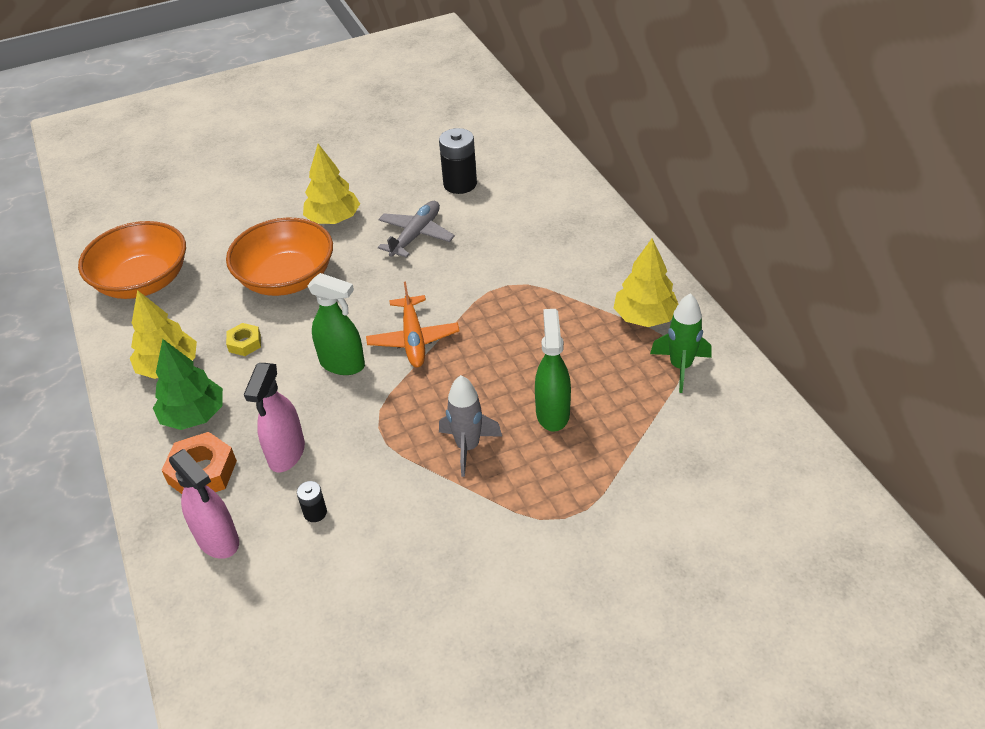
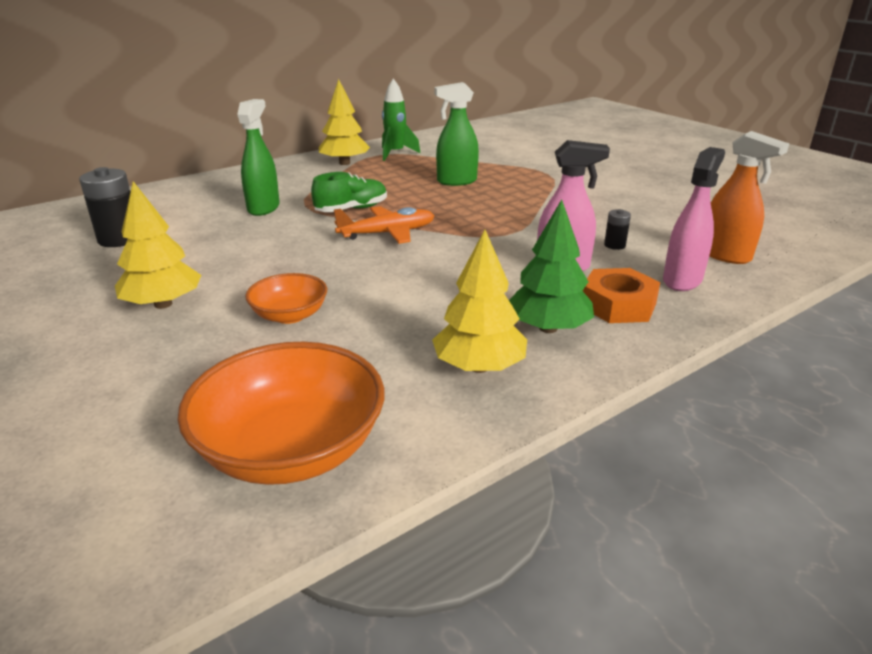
camera: 105 degrees left, 15 degrees down
(245, 343) = (418, 320): yellow nut -> none
(248, 608) = (725, 255): none -> orange spray bottle
(286, 278) = (289, 315): orange bowl -> orange bowl, size x0.55
(342, 364) = (433, 260): green spray bottle -> green spray bottle (264, 208)
(416, 235) = (215, 251): grey plane -> none
(468, 447) = (506, 202): grey rocket -> none
(484, 317) = (351, 209): none -> green shoe

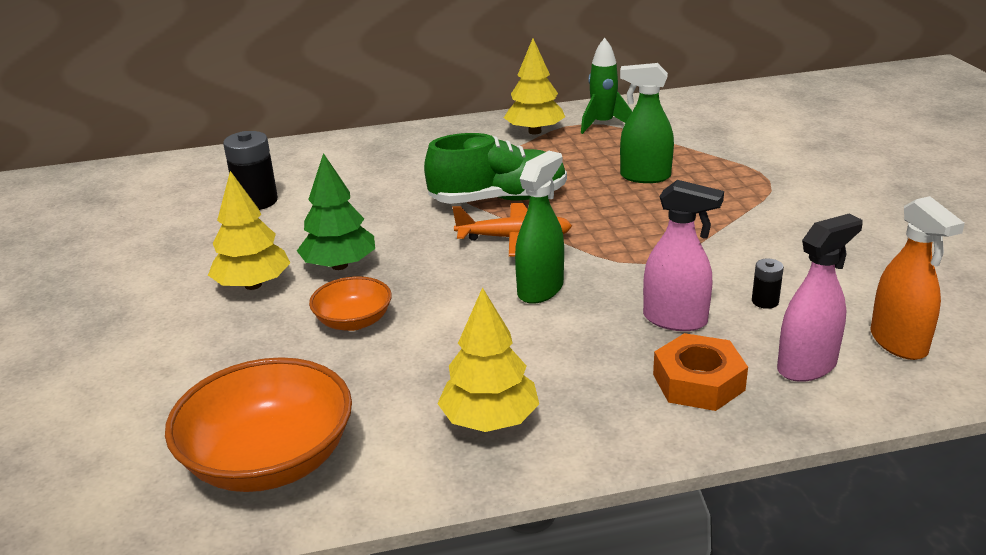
camera: 25 degrees right, 0 degrees up
(264, 208) = (410, 183): green spray bottle -> green spray bottle (540, 289)
(351, 209) = (498, 199): green shoe -> green shoe, size x1.53
(548, 328) = (595, 393): green tree -> green tree (339, 265)

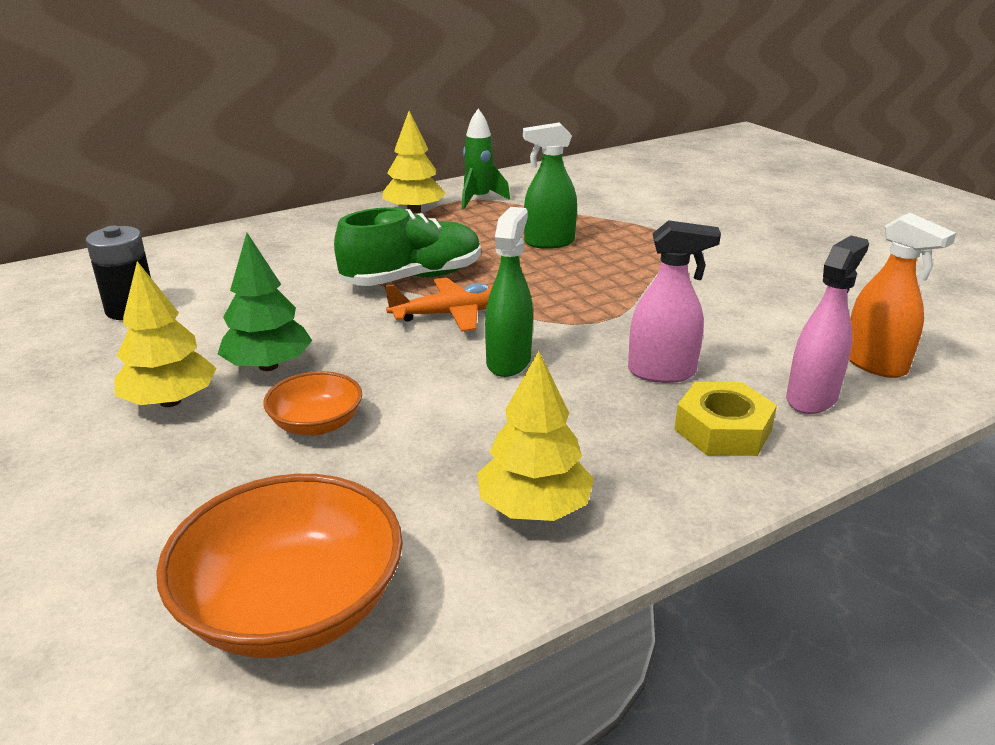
camera: 20 degrees left, 0 degrees up
(698, 382) = (723, 430): orange nut -> yellow nut
(765, 301) = (734, 343): black battery -> none

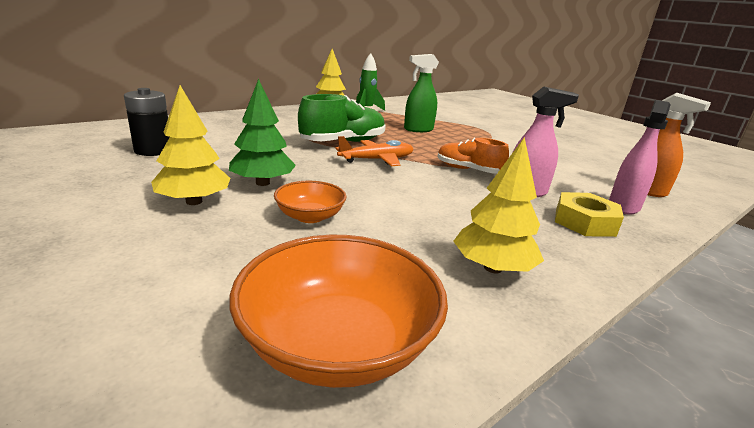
camera: 10 degrees left, 5 degrees down
(509, 361) = (426, 184): green spray bottle -> none
(590, 330) = (468, 170): none -> orange shoe

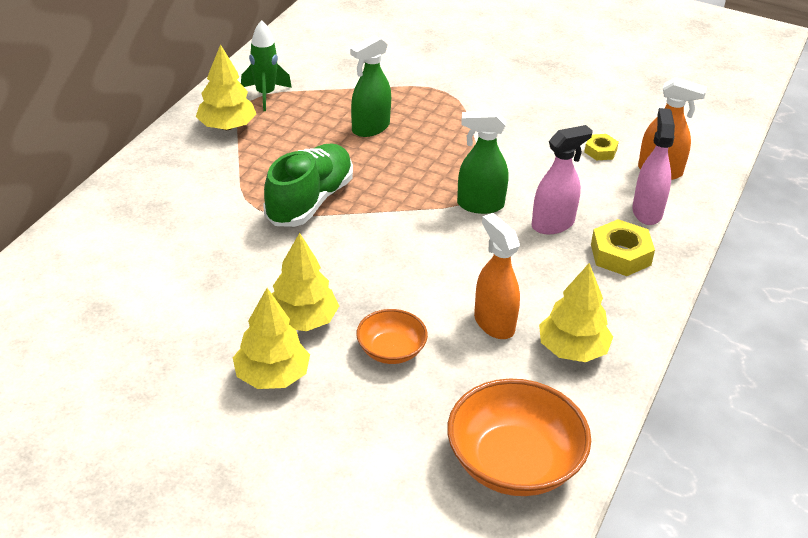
camera: 25 degrees left, 15 degrees up
(153, 150) = (125, 314): black battery -> none
(263, 183) = (302, 320): green tree -> yellow tree
(377, 160) = (375, 225): orange plane -> none
(423, 227) = (494, 323): none -> orange spray bottle
(468, 170) = (480, 205): orange shoe -> green spray bottle
(591, 171) = (600, 151): none -> yellow nut

